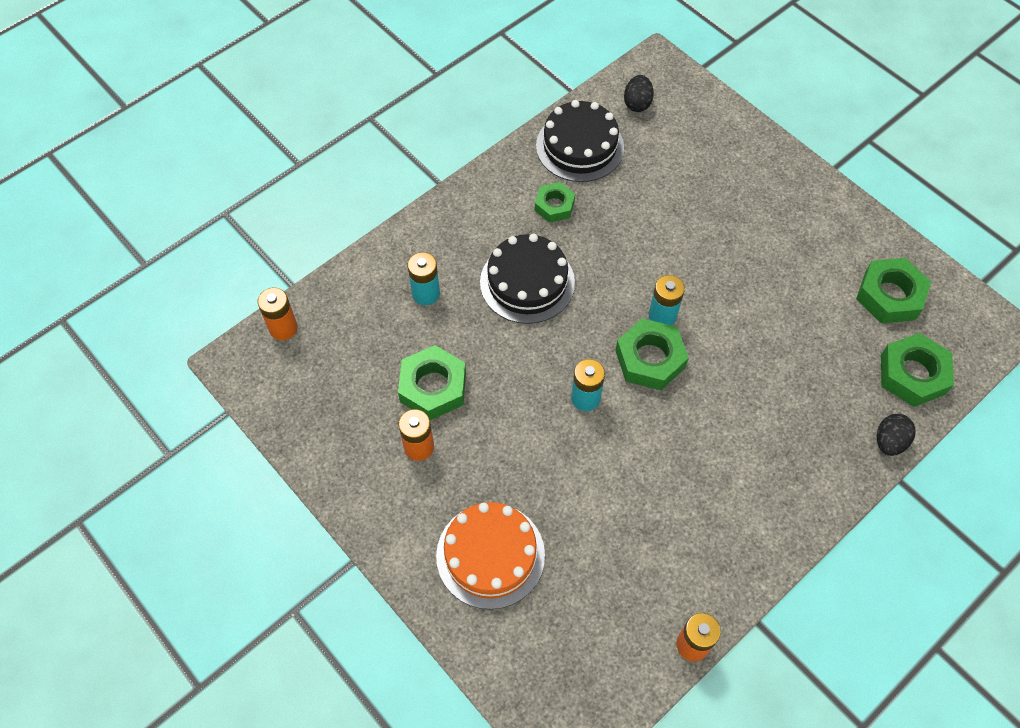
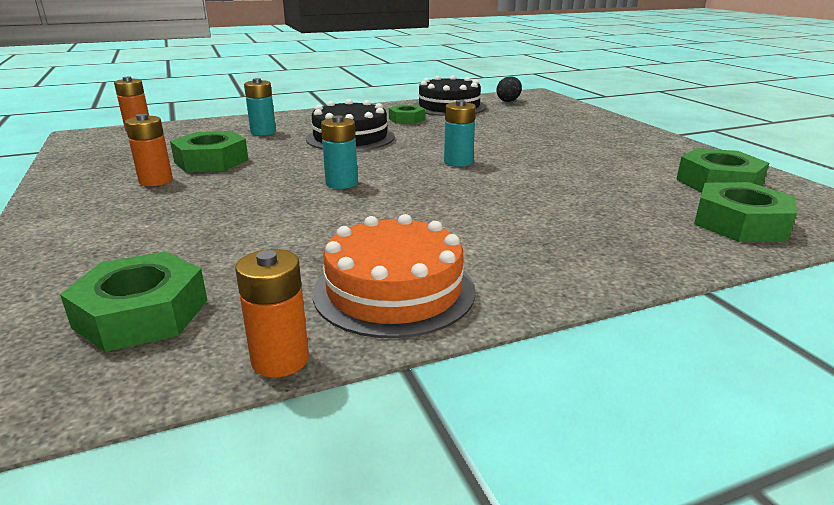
camera: 20 degrees right, 35 degrees down
(490, 555) = (127, 241): orange cake -> orange cake (394, 290)
(650, 359) = (427, 176): green nut -> green nut (142, 313)
(889, 441) = (695, 257): black egg -> none

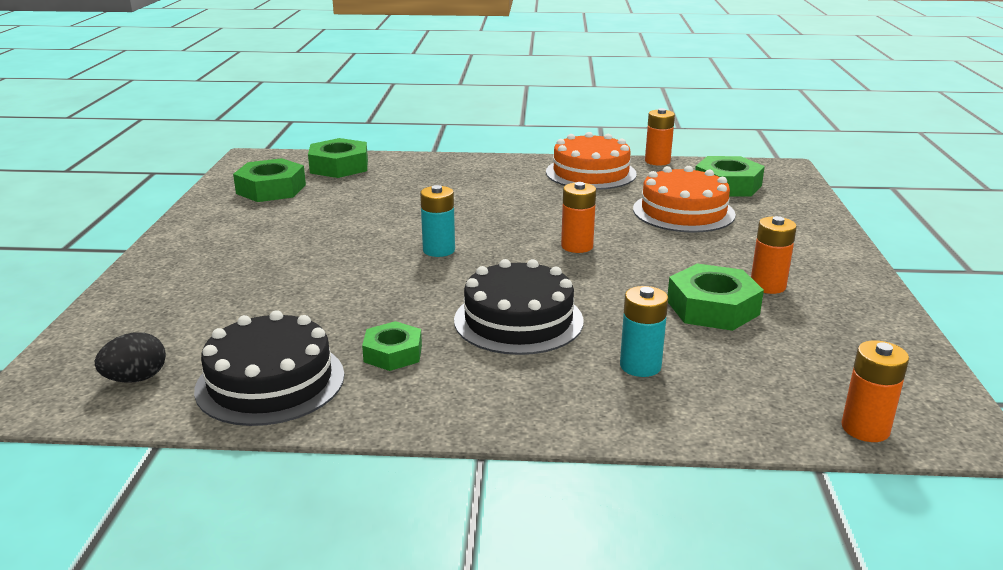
camera: 155 degrees left, 0 degrees up
(229, 242) = (683, 212): none -> orange cake
(341, 183) = (577, 246): turquoise battery -> orange battery

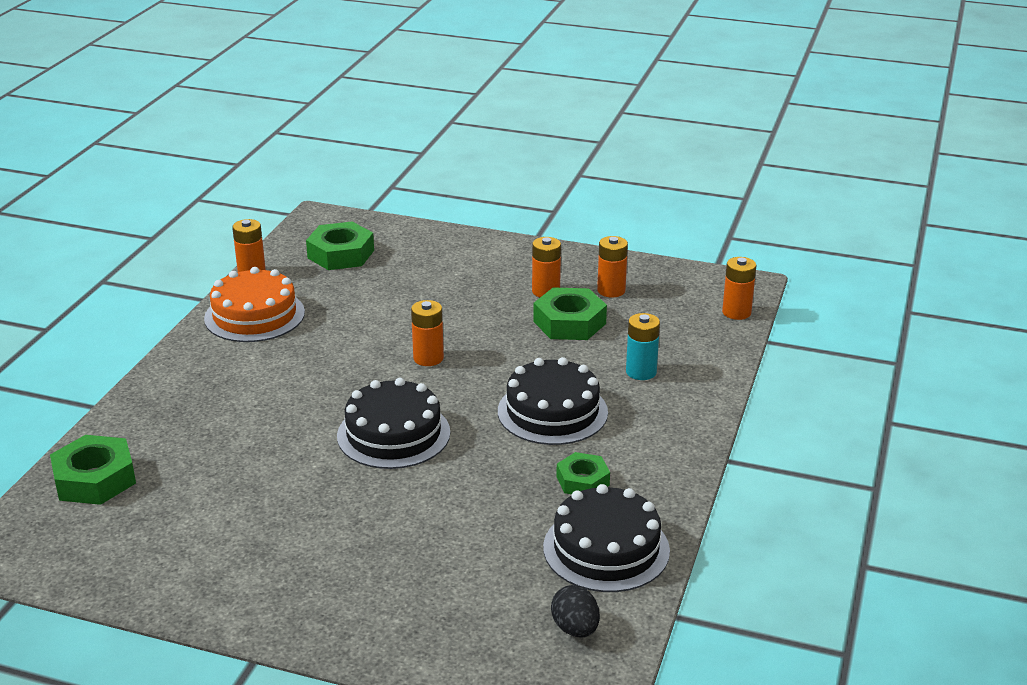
camera: 75 degrees left, 5 degrees up
(271, 189) = (136, 538): green nut -> none
(439, 250) = (393, 434): turquoise battery -> black cake
(683, 212) = (386, 290): orange cake -> none
(815, 325) = (611, 290): none -> orange battery

